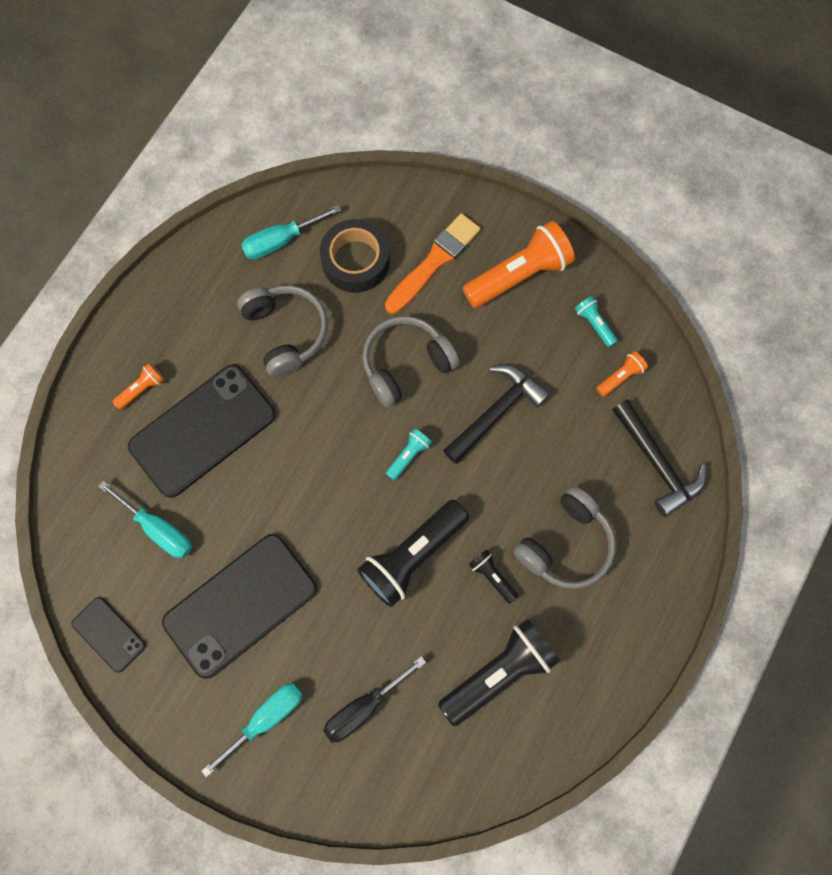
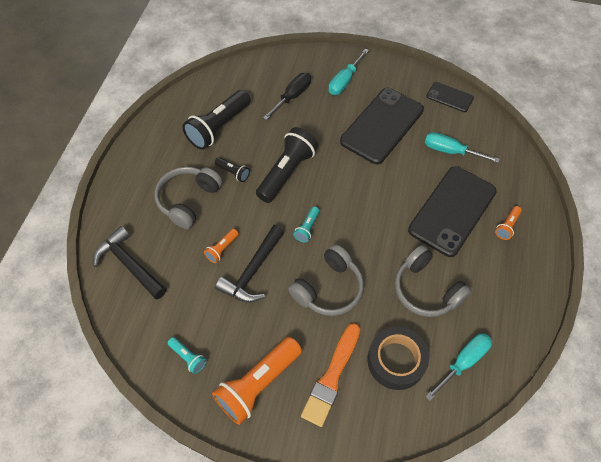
camera: 165 degrees right, 15 degrees down
(620, 377) = (162, 319): orange flashlight -> orange flashlight (222, 249)

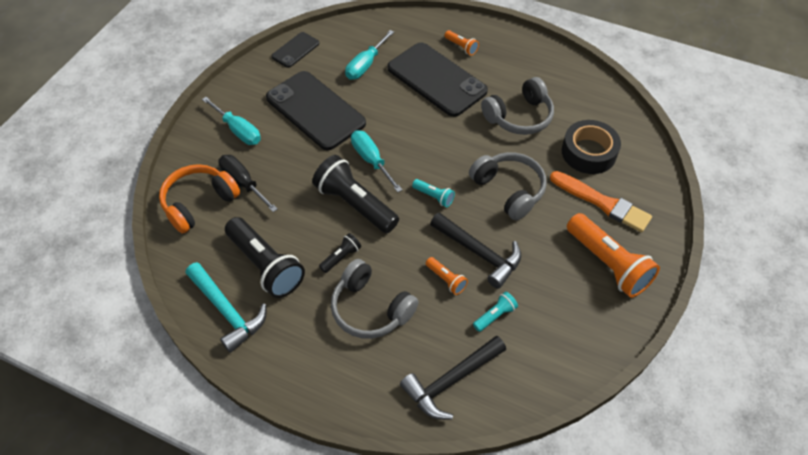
camera: 80 degrees left, 5 degrees down
(177, 115) = (227, 311): none -> turquoise hammer
(188, 357) = (576, 325): turquoise flashlight -> turquoise flashlight (495, 316)
(268, 76) = (199, 203): none -> orange headphones
(463, 362) = (592, 107): turquoise screwdriver -> turquoise screwdriver (371, 160)

